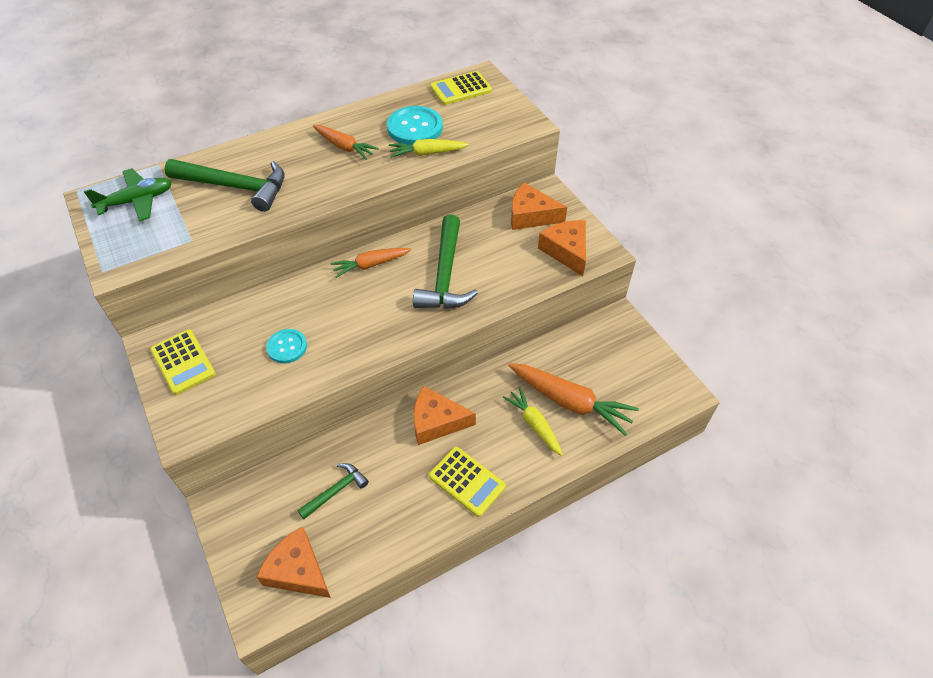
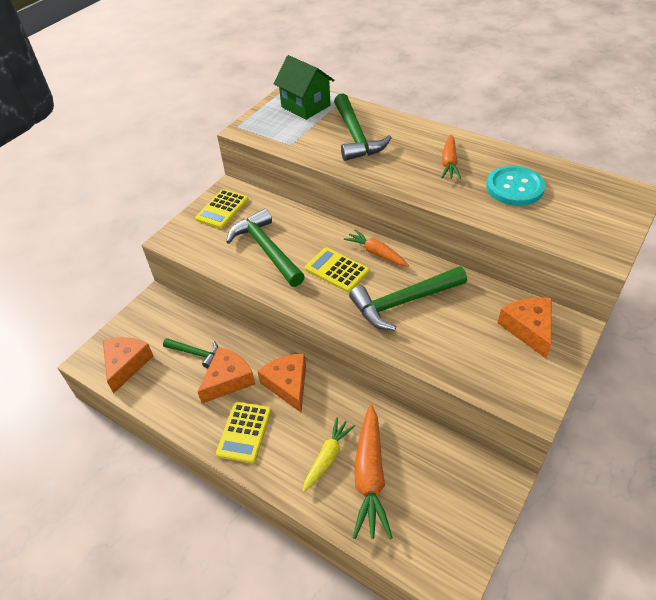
camera: 65 degrees right, 5 degrees down
(137, 201) = (305, 106): green plane -> green house
(287, 347) = (266, 249): turquoise button -> green hammer
(427, 153) = (490, 209): yellow carrot -> none
(461, 89) = (599, 190): yellow calculator -> yellow calculator (336, 270)
(566, 251) = (508, 376): orange cheese -> orange cheese (228, 380)

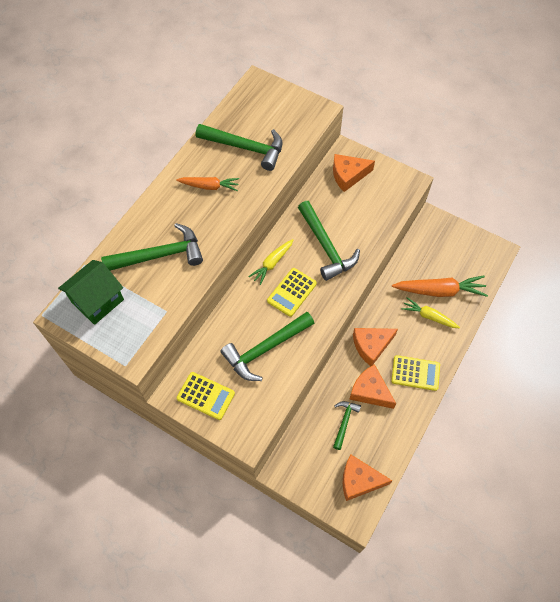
camera: 95 degrees left, 15 degrees up
(376, 253) = (272, 263): orange carrot -> yellow carrot
(514, 187) = (246, 148): turquoise button -> green hammer

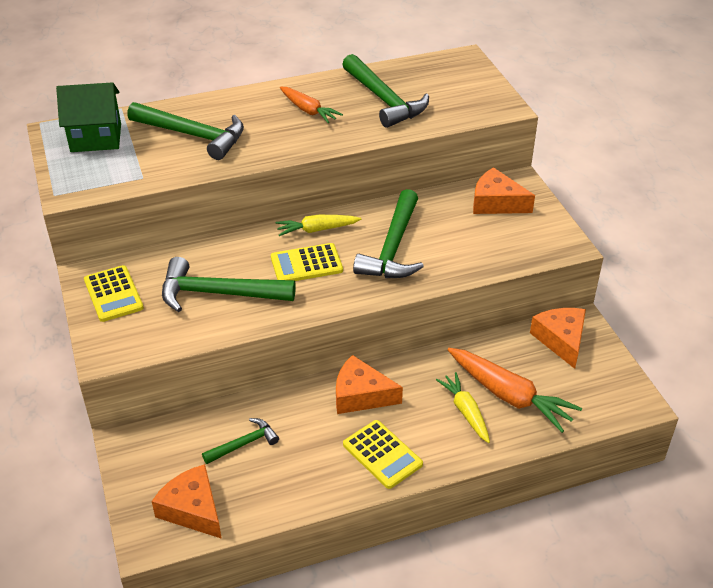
camera: 40 degrees right, 20 degrees down
(370, 391) = (307, 435): orange cheese -> orange cheese (561, 340)

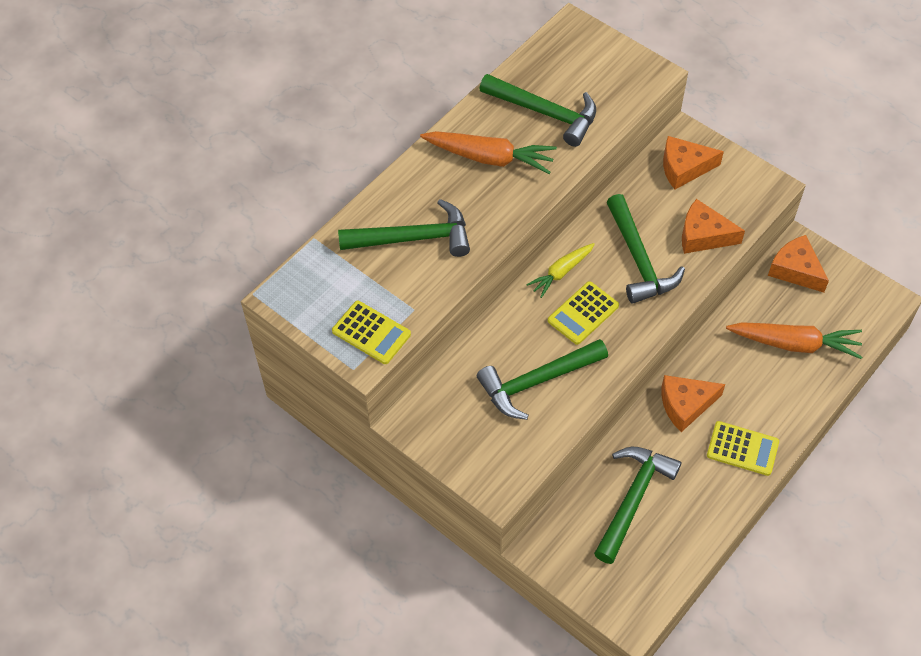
camera: 30 degrees left, 15 degrees up
(96, 138) = (326, 285): green house -> none
(113, 294) = (449, 430): yellow calculator -> yellow calculator (371, 333)
(192, 509) = (643, 576): orange cheese -> orange cheese (703, 235)
(244, 444) = (633, 499): green hammer -> green hammer, size x1.87
(308, 110) = (490, 158): orange carrot -> orange carrot, size x1.61
(465, 411) = (773, 376): yellow carrot -> none

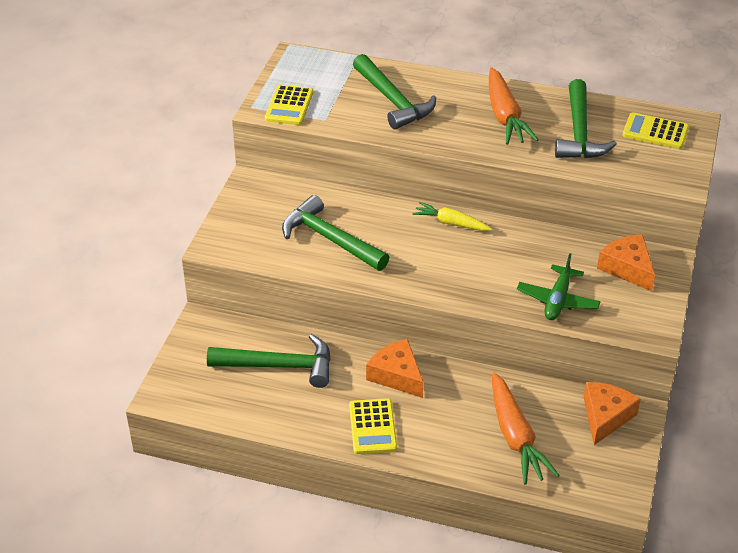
camera: 65 degrees right, 15 degrees down
(583, 313) = (417, 247): yellow calculator -> yellow calculator (655, 132)
(639, 260) = (499, 266): green hammer -> none
(703, 235) = (557, 300): orange cheese -> green plane

